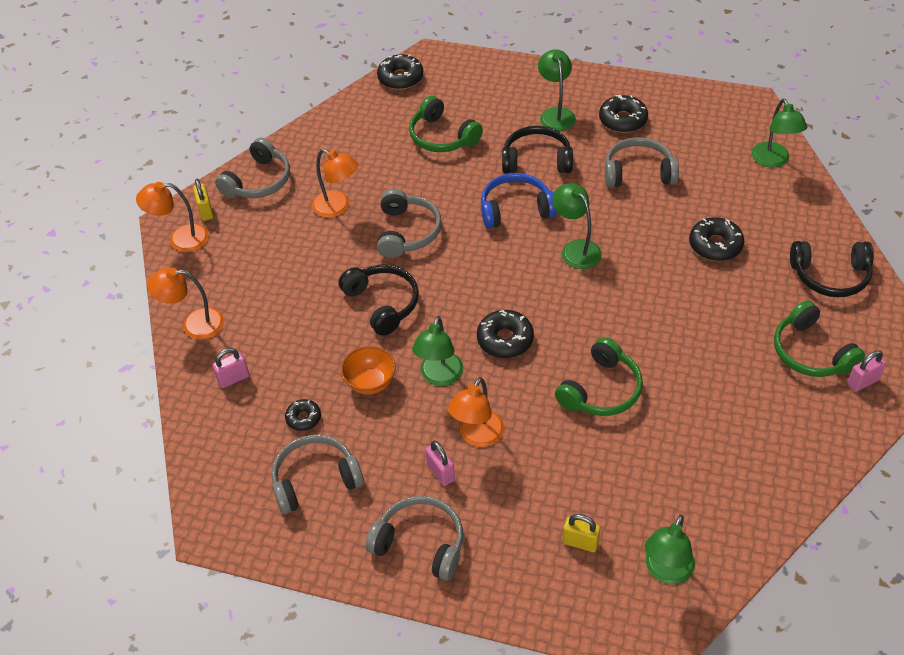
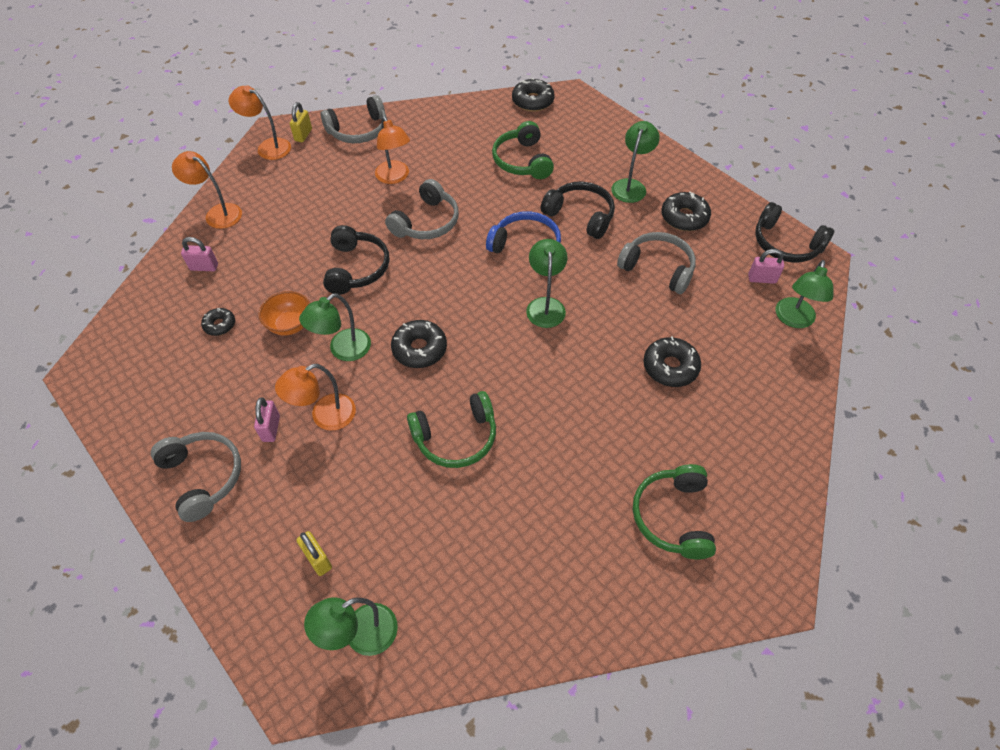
camera: 30 degrees right, 5 degrees up
(315, 480) = (182, 377): grey headphones -> none
(830, 276) = (756, 455): black headphones -> black headphones (785, 244)
(862, 382) = (699, 576): pink padlock -> pink padlock (761, 279)

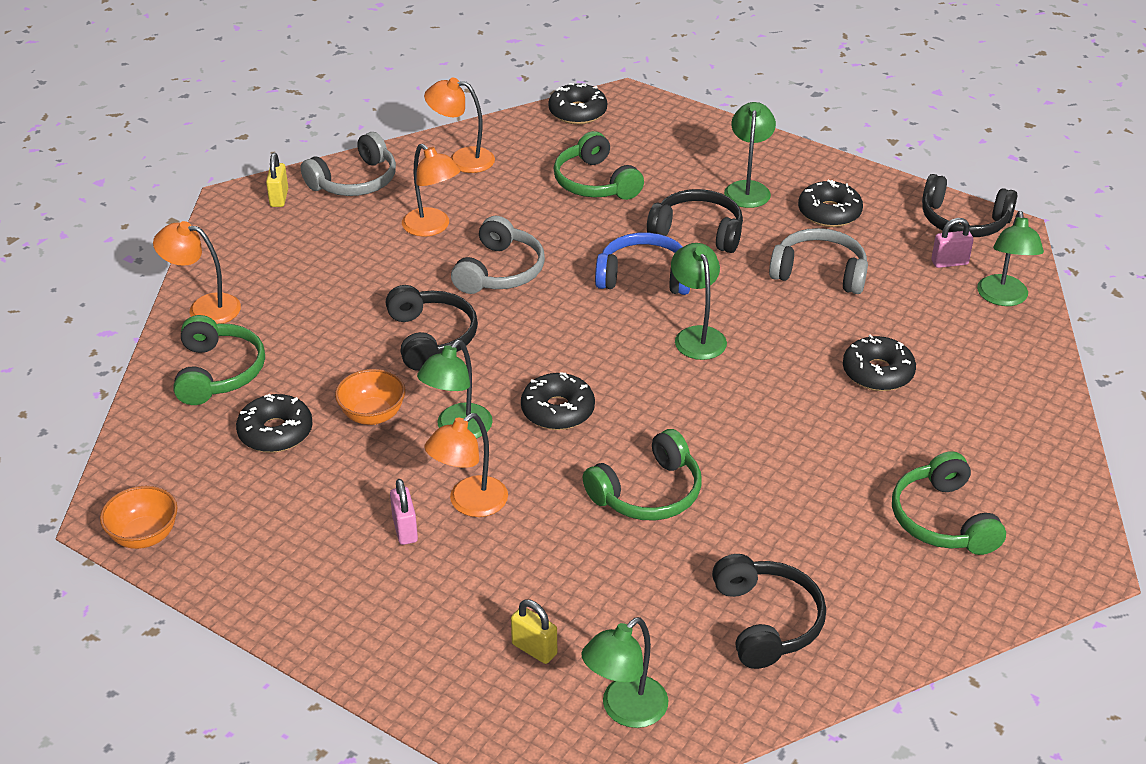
camera: 15 degrees left, 15 degrees down
(97, 392) = (144, 536): none -> orange bowl
(203, 477) = (341, 597): grey headphones -> none
(204, 267) = (218, 372): pink padlock -> green headphones
(220, 325) = (275, 432): black donut -> black donut, size x1.66
(268, 147) = (235, 219): orange lamp -> orange lamp (462, 159)
(499, 579) = (766, 621): none -> black headphones

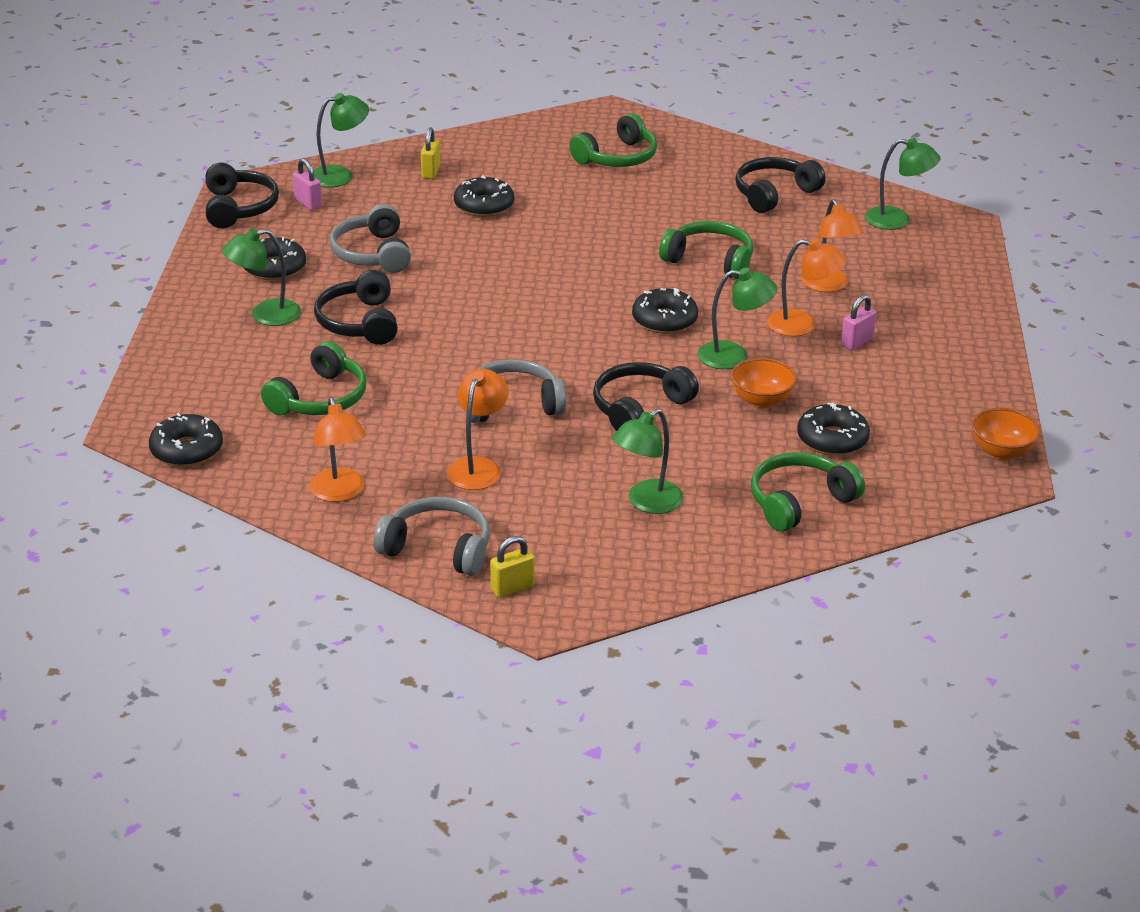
camera: 120 degrees left, 5 degrees down
(204, 308) = (728, 552): orange lamp -> orange lamp (828, 286)
(534, 649) = (892, 261): yellow padlock -> yellow padlock (430, 172)
(644, 277) = (453, 330): blue headphones -> none
(697, 336) = (511, 286): green lamp -> green lamp (646, 503)

